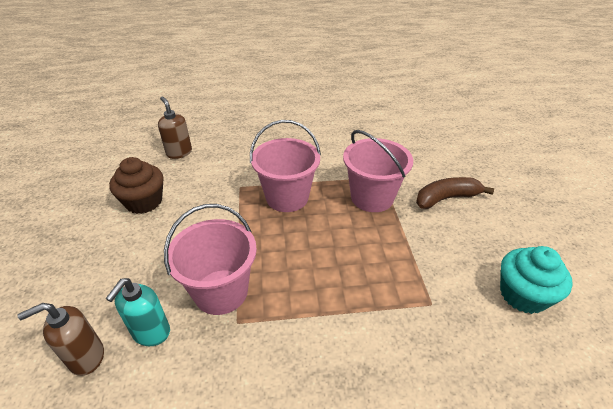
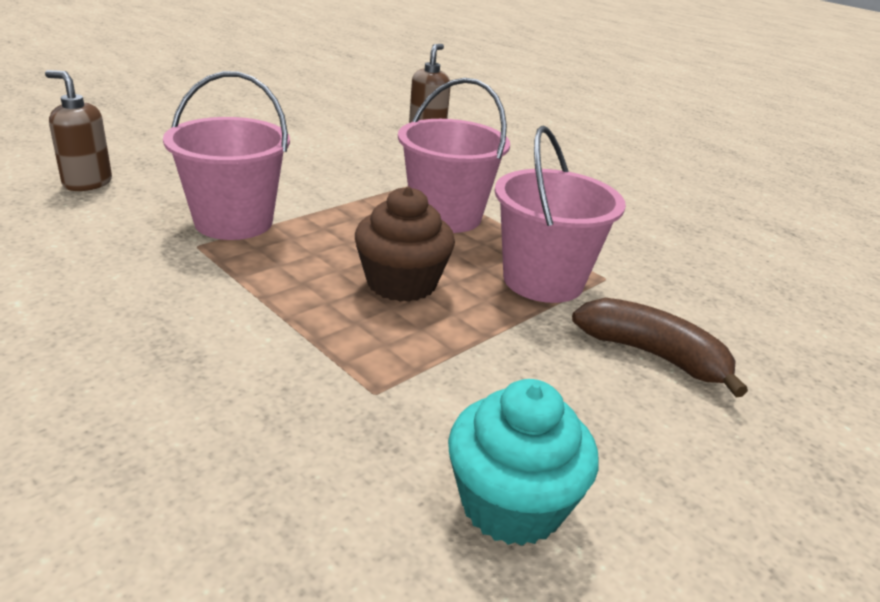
camera: 50 degrees right, 10 degrees down
(144, 202) = (321, 140): brown cupcake -> brown cupcake (401, 283)
(151, 332) = (141, 203): turquoise soap dispenser -> none

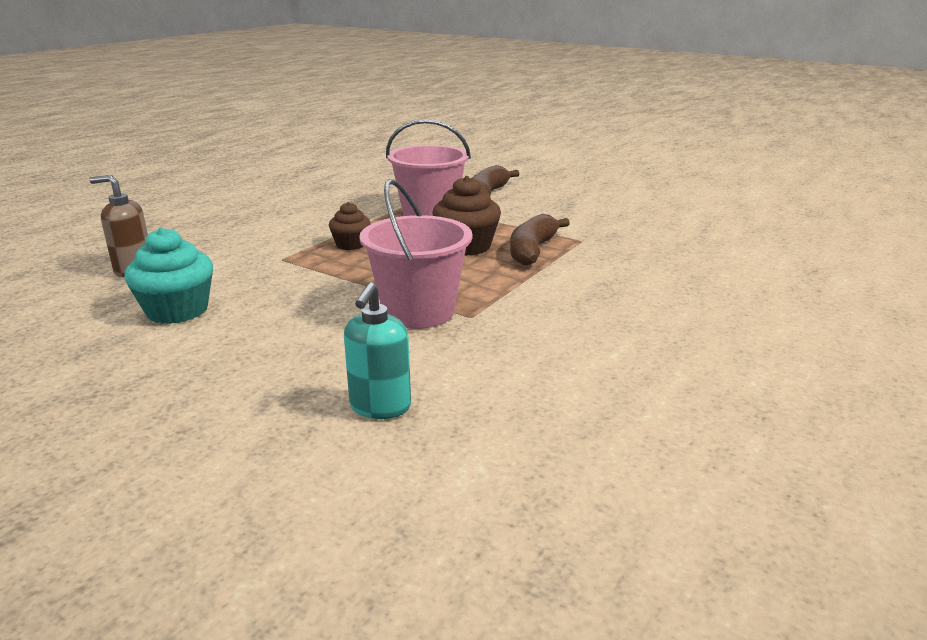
camera: 100 degrees left, 5 degrees down
(87, 183) = (380, 407): brown soap dispenser -> turquoise soap dispenser
(357, 331) = (532, 250): none -> brown banana
(446, 216) = (351, 244): pink bucket -> brown cupcake
(511, 504) = (620, 213): turquoise cupcake -> turquoise cupcake (177, 310)

